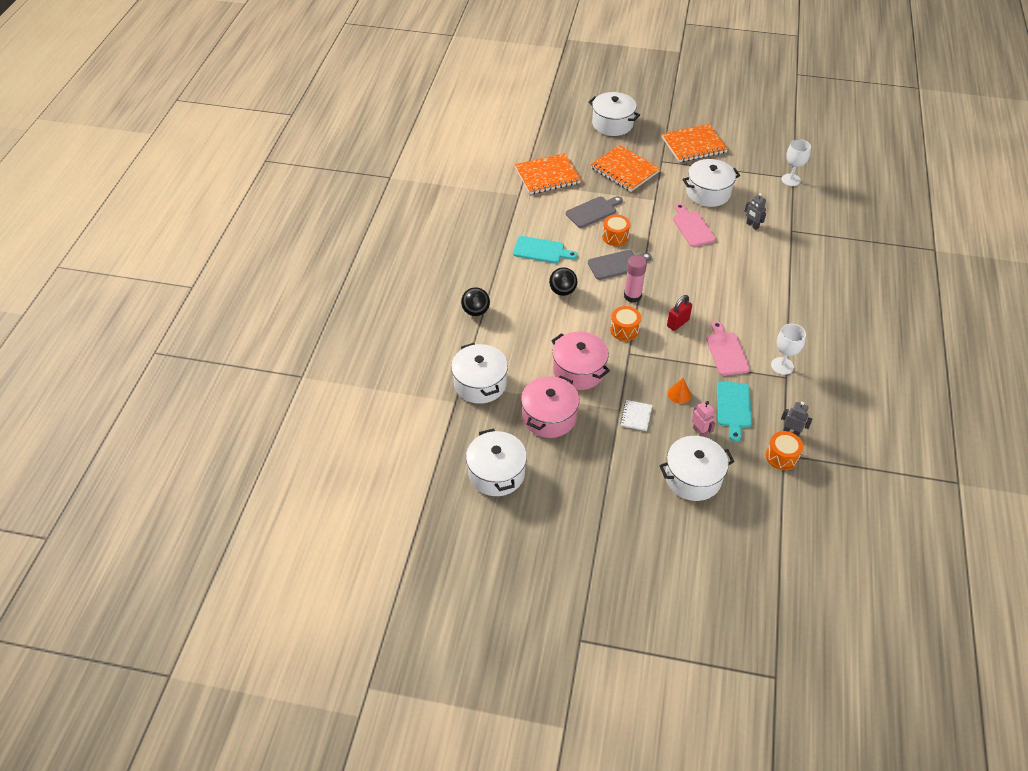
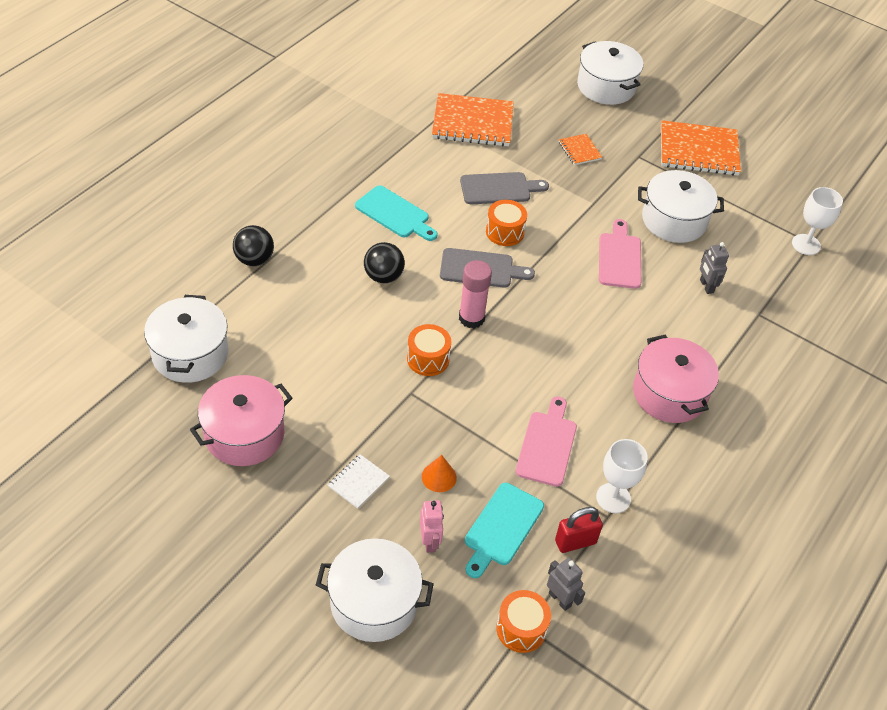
camera: 20 degrees right, 0 degrees up
(496, 473) = (122, 480): white pot -> none
(579, 370) = (328, 389): pink pot -> pink pot (669, 394)
(624, 170) = (579, 150): orange notebook -> orange notebook, size x0.48
(677, 323) = (507, 378): red padlock -> red padlock (575, 542)

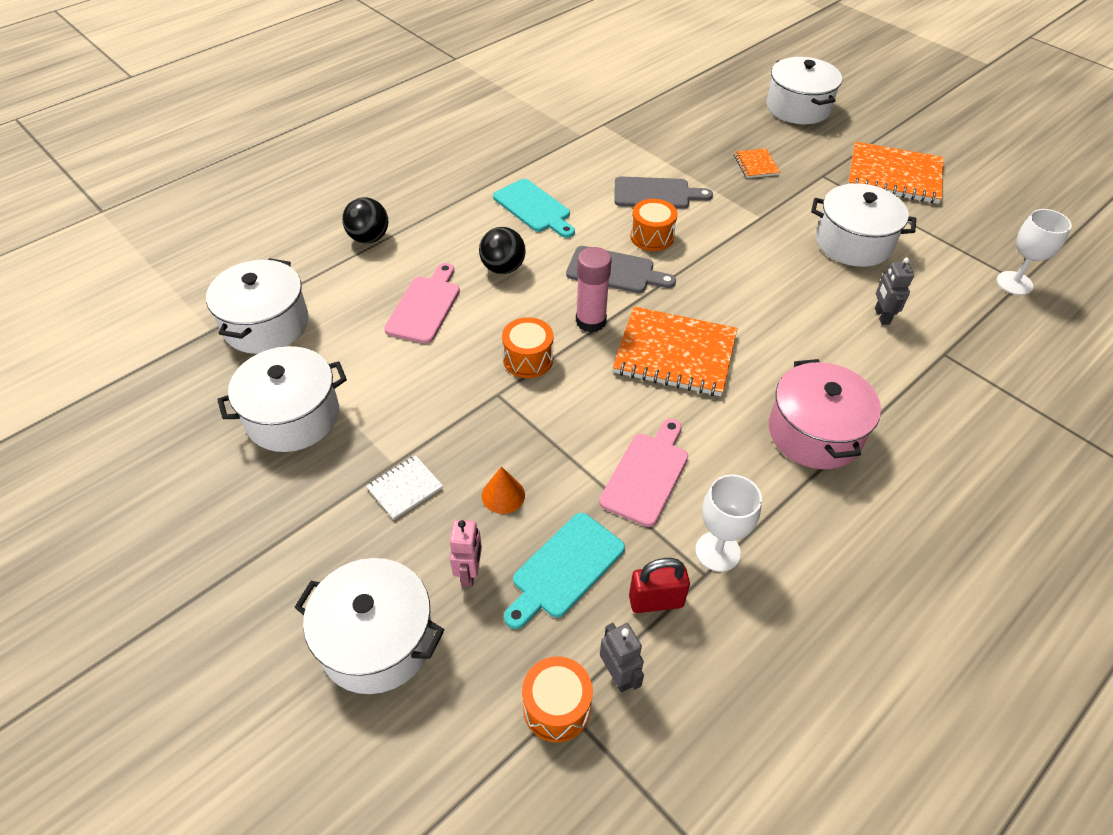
camera: 15 degrees right, 0 degrees up
(244, 434) = (293, 416): pink pot -> white pot
(472, 122) = (643, 130): orange notebook -> orange notebook (675, 354)
(619, 258) = (780, 275): pink cutting board -> pink cutting board (425, 306)

